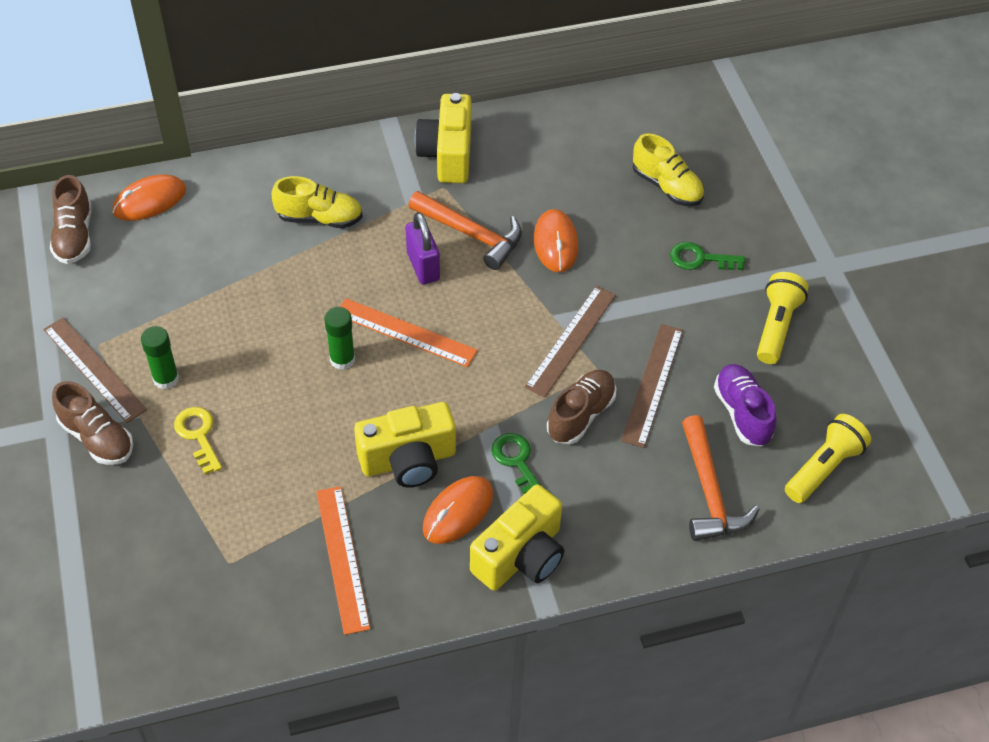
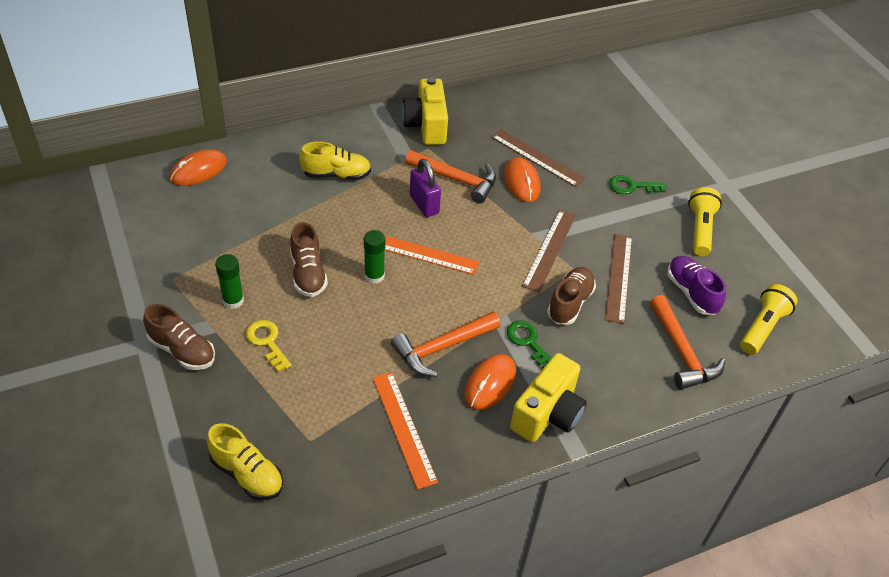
camera: 10 degrees left, 5 degrees down
(74, 236) = (141, 199): brown shoe -> brown shoe (308, 273)
(94, 369) = (172, 297): brown ruler -> brown ruler (537, 158)
(408, 460) = (442, 348): yellow camera -> orange hammer
(667, 186) = (595, 138): yellow shoe -> yellow shoe (247, 474)

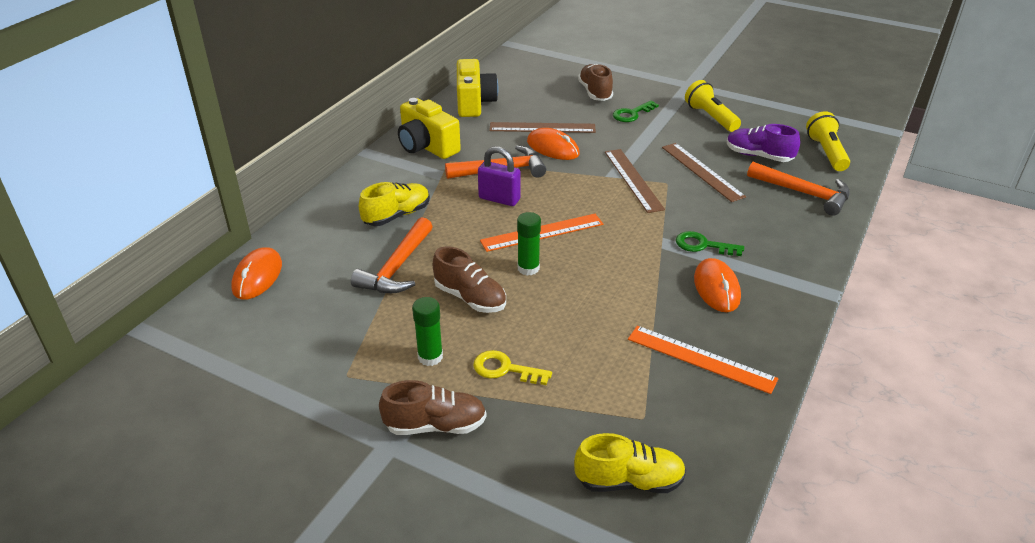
camera: 35 degrees left, 10 degrees down
(442, 348) = (649, 286): orange hammer -> orange hammer (397, 267)
(548, 413) = (781, 282): yellow camera -> yellow camera (474, 103)
(569, 303) = (694, 205): brown shoe -> brown shoe (595, 92)

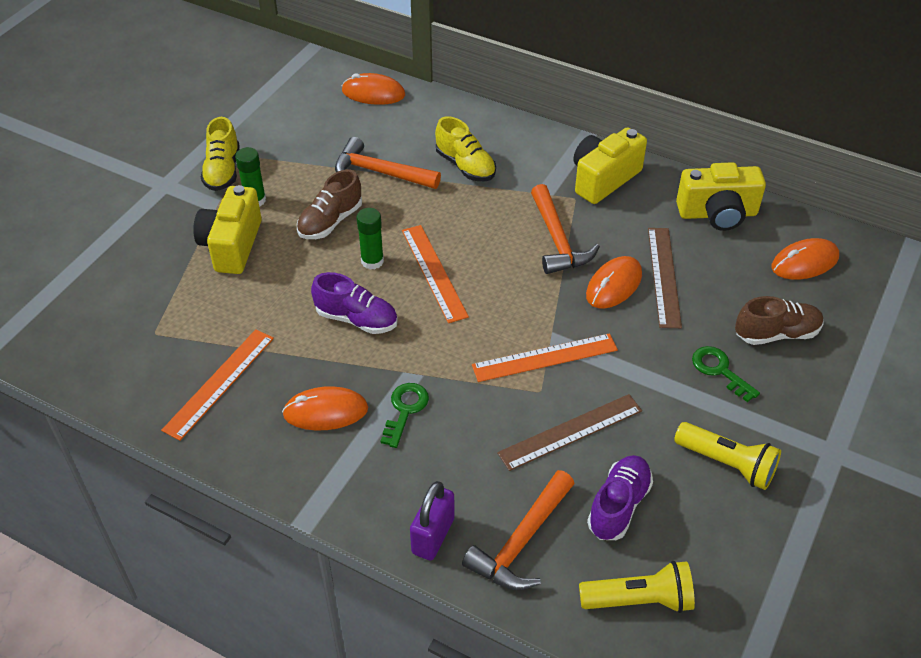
camera: 90 degrees right, 10 degrees up
(435, 425) = (177, 207): brown shoe -> none
(499, 199) = (498, 239): purple padlock -> purple padlock (433, 536)
(505, 369) = (232, 245): yellow key -> yellow camera
(526, 77) = (804, 262): none -> orange mouse
(604, 275) = (356, 319): none -> purple shoe
(629, 481) = (90, 318): yellow shoe -> yellow shoe (223, 171)
(633, 180) = (545, 357): brown ruler -> orange ruler
(710, 117) = (727, 464): yellow flashlight -> yellow flashlight turned 60 degrees clockwise

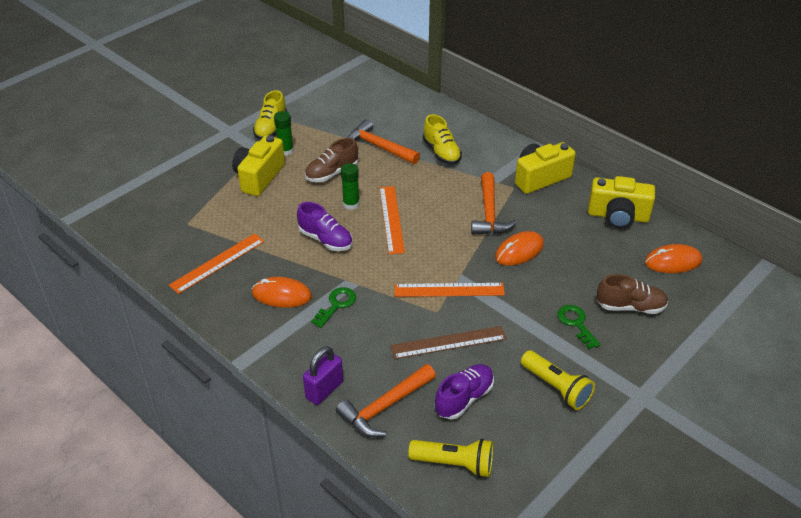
camera: 15 degrees right, 5 degrees down
(373, 93) = (394, 94): orange mouse -> none
(664, 276) = (559, 252): brown ruler -> none

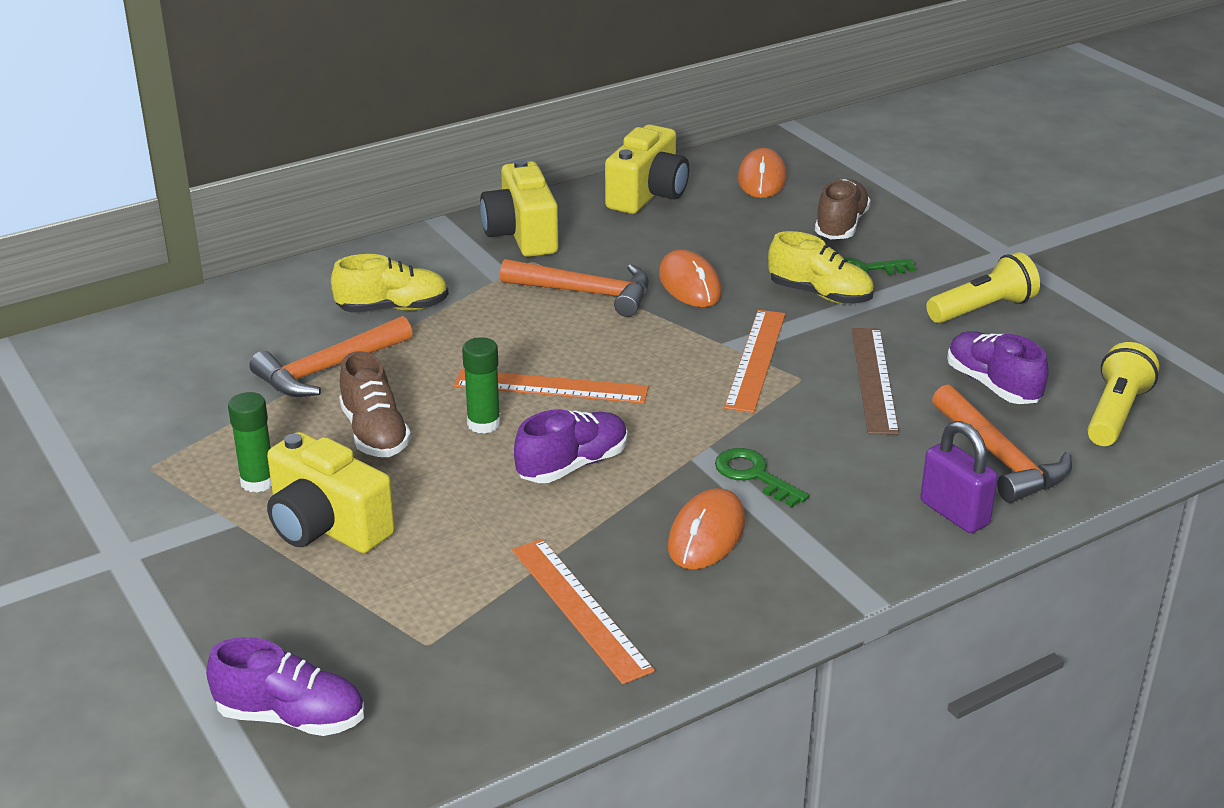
camera: 75 degrees left, 10 degrees down
(139, 199) = (291, 717): none -> purple shoe
(271, 128) = (160, 492): yellow shoe -> yellow shoe (820, 295)

